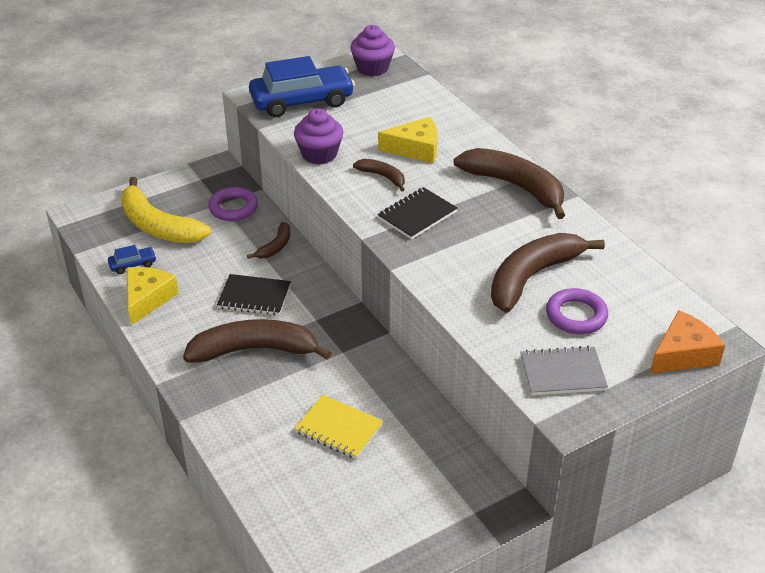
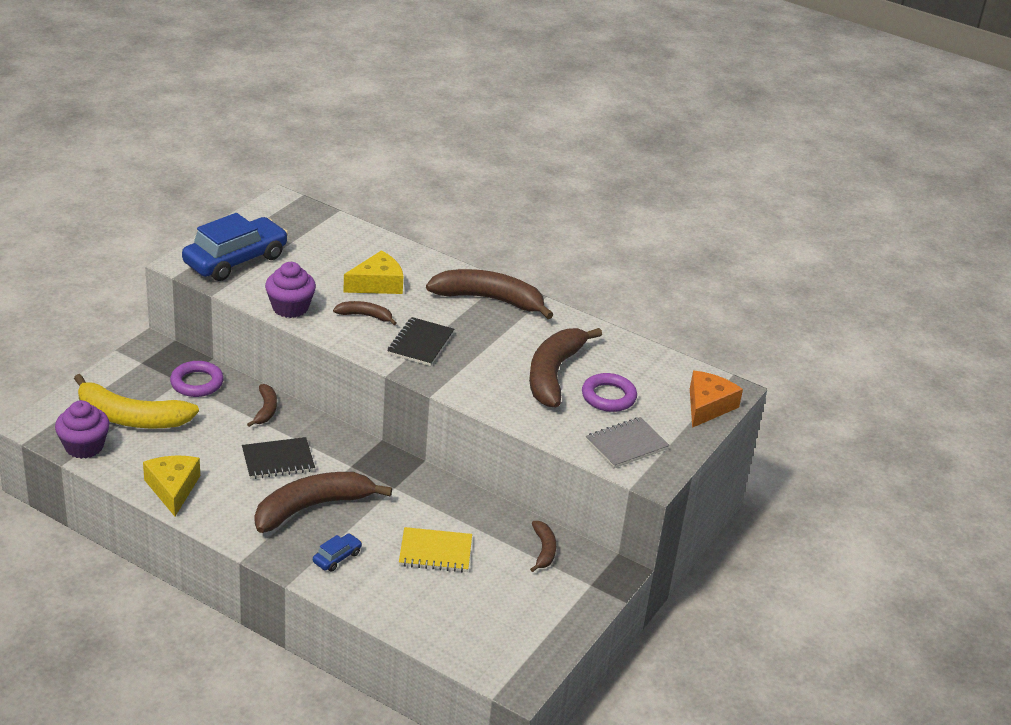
camera: 30 degrees left, 5 degrees down
(133, 264) = (133, 460): blue car -> blue car (337, 557)
(372, 68) = (282, 214): purple cupcake -> purple cupcake (84, 446)
(448, 459) = (544, 550): none -> brown banana

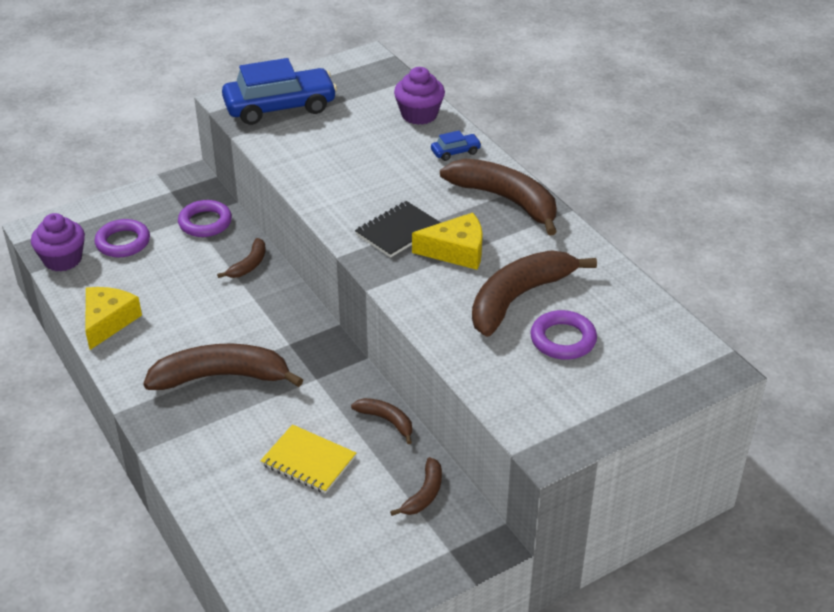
camera: 30 degrees right, 5 degrees up
(131, 418) = (123, 242): yellow banana -> purple ring
(278, 460) = (224, 319): black notebook -> none
(290, 307) = (296, 165): purple cupcake -> purple cupcake (419, 115)
(337, 557) = (207, 437): blue car -> blue car (455, 152)
(365, 316) = (363, 189): brown banana -> brown banana (386, 421)
(377, 284) = (400, 159): yellow cheese -> yellow cheese (456, 251)
(626, 445) = (544, 401): grey notebook -> none
(707, 406) = (675, 381): orange cheese -> none

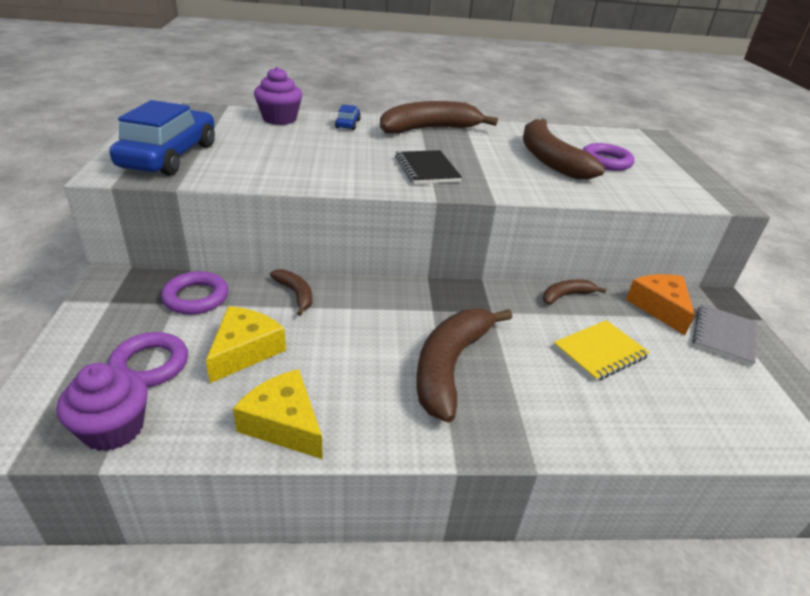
camera: 65 degrees left, 5 degrees down
(409, 550) = (723, 336): none -> grey notebook
(424, 494) = (659, 308): brown banana -> orange cheese
(456, 251) = (474, 160): yellow cheese -> yellow cheese (245, 351)

